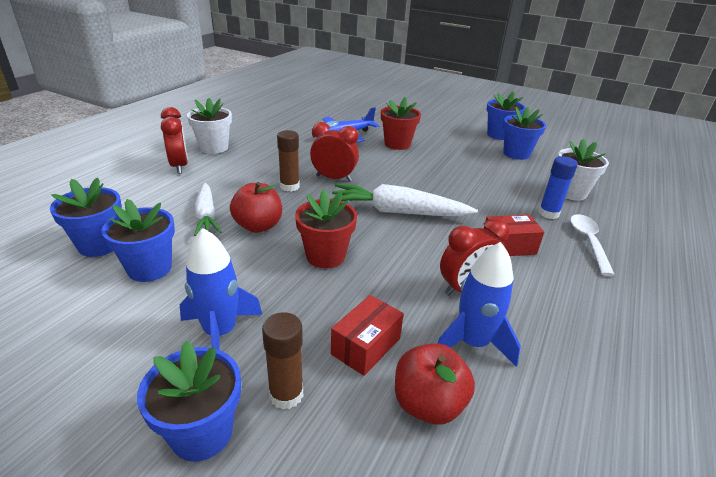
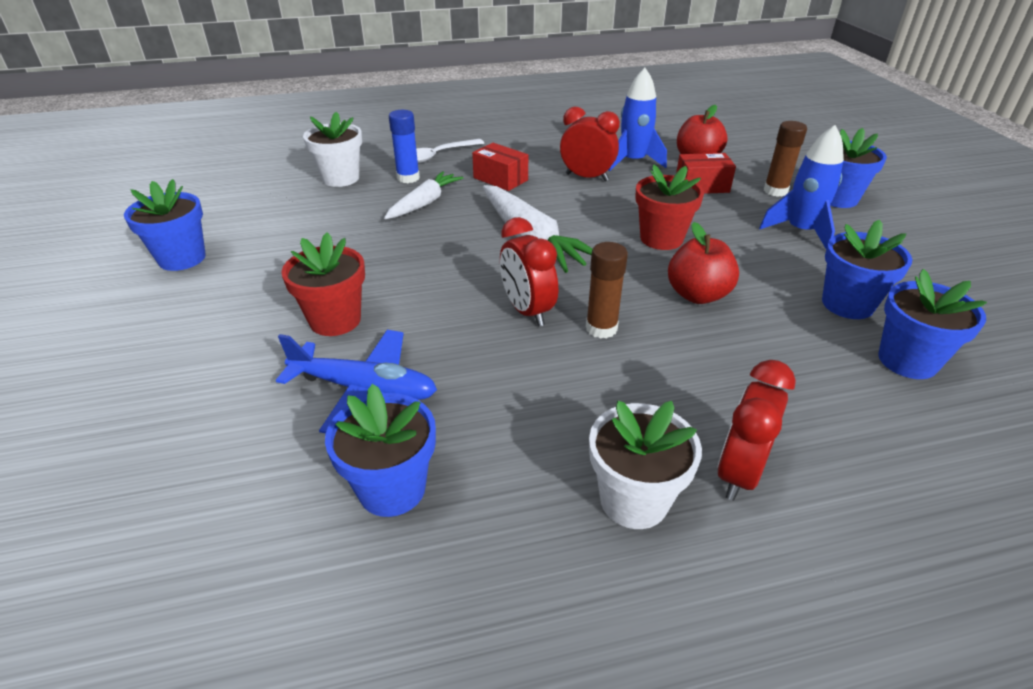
camera: 130 degrees left, 5 degrees up
(206, 216) = (751, 338): white carrot -> white carrot (424, 203)
(516, 154) = (254, 228): blue flower pot -> blue flower pot (392, 488)

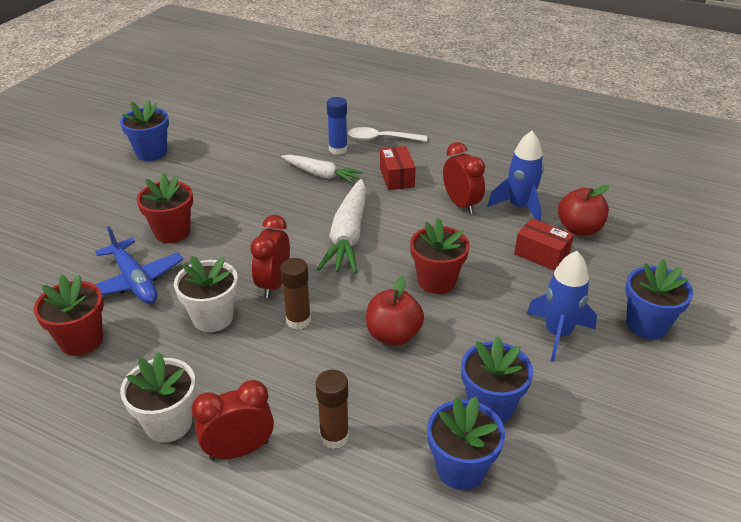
camera: 40 degrees right, 0 degrees up
(340, 178) = (297, 131): white flower pot -> white flower pot (213, 318)
(392, 488) = (81, 340): blue flower pot -> red flower pot
(424, 203) = (321, 174): white carrot -> white carrot turned 45 degrees clockwise
(775, 191) = (600, 289): brown glue stick -> brown glue stick (334, 436)

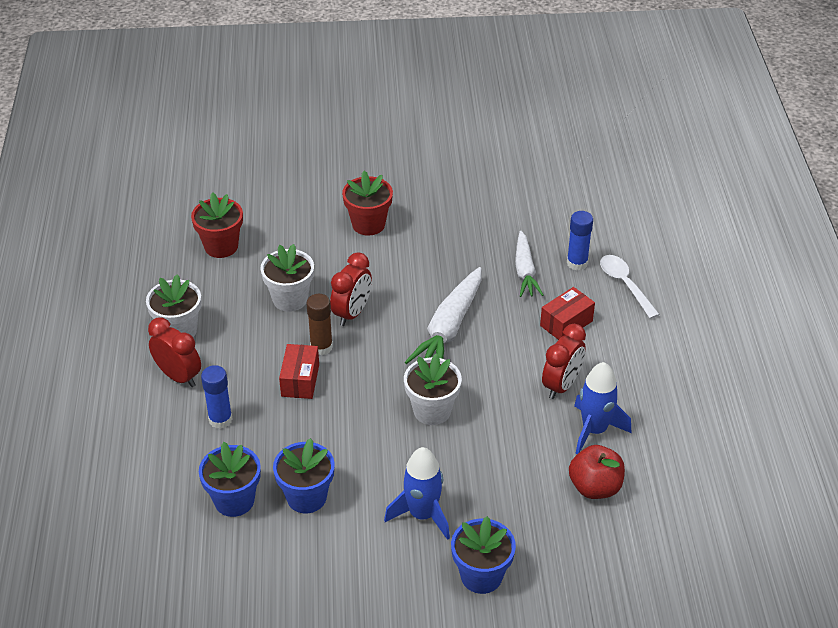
camera: 60 degrees right, 5 degrees up
(135, 281) = (297, 237): blue plane -> none
(151, 152) = (462, 152): blue flower pot -> none
(274, 284) = (352, 313): red clock -> red clock turned 135 degrees clockwise
(334, 436) = (220, 419): brown glue stick -> blue glue stick
(348, 236) = (449, 329): white carrot -> white carrot turned 45 degrees counterclockwise
(393, 335) = (345, 409): red apple -> none
(436, 281) = (432, 410): red flower pot -> white flower pot
(541, 255) = (528, 470): red box -> red box (300, 380)

